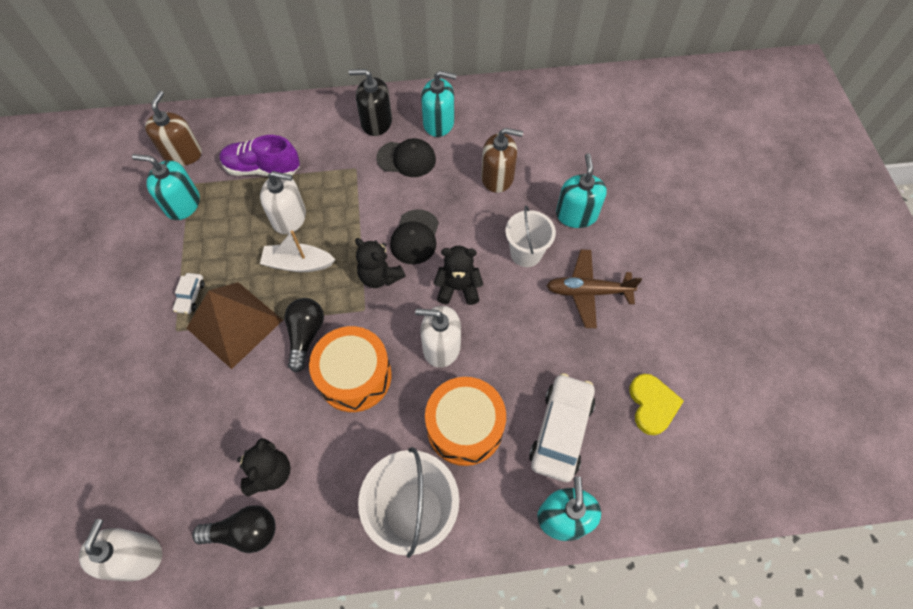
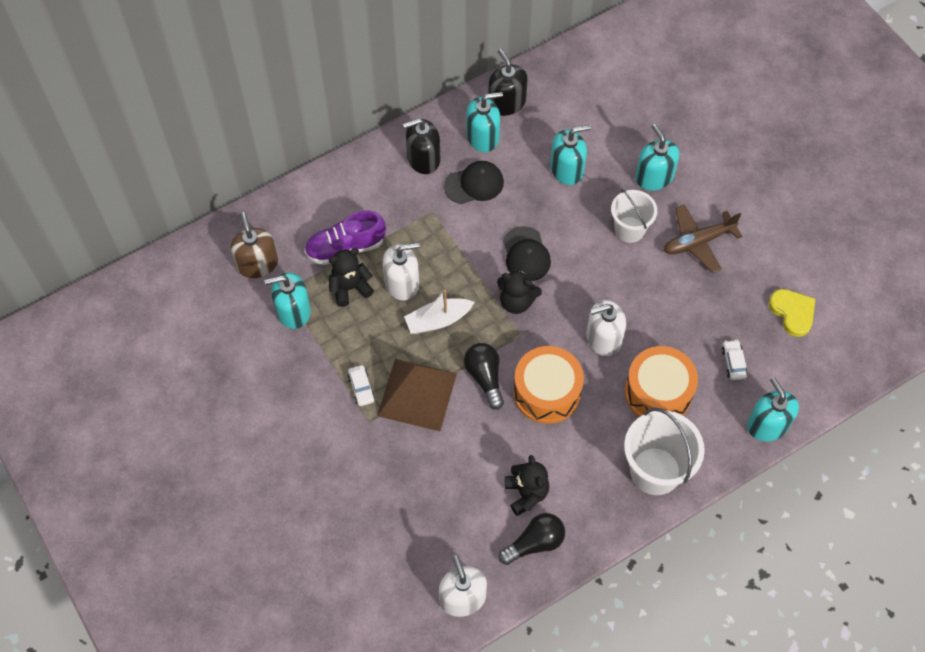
camera: 25 degrees left, 0 degrees up
(458, 288) = (589, 283): black teddy bear -> black teddy bear (350, 288)
(476, 103) = (506, 102): none -> black soap dispenser
(497, 177) = (567, 169): brown soap dispenser -> turquoise soap dispenser
(561, 431) = (733, 362): white car -> white car, size x0.47

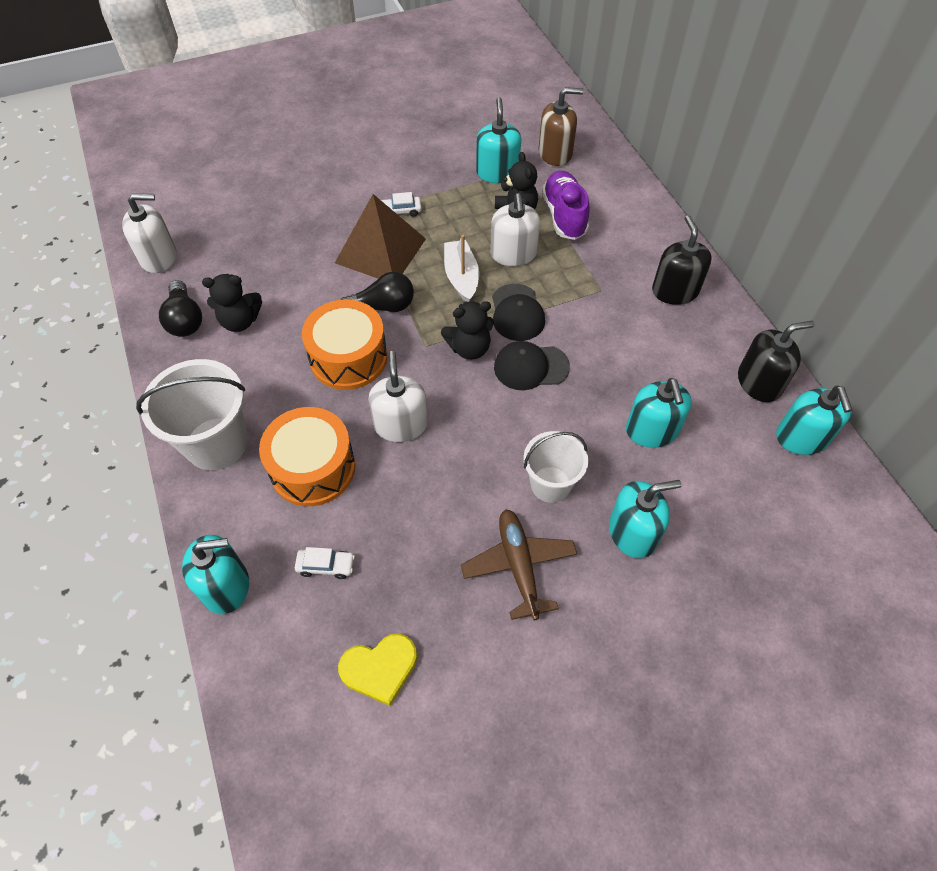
camera: 100 degrees right, 5 degrees down
(474, 184) = (635, 332): black cap -> black cap (517, 313)
(483, 136) = (705, 350): turquoise soap dispenser -> turquoise soap dispenser (801, 437)
(516, 301) = (469, 348): black teddy bear -> black teddy bear turned 135 degrees counterclockwise

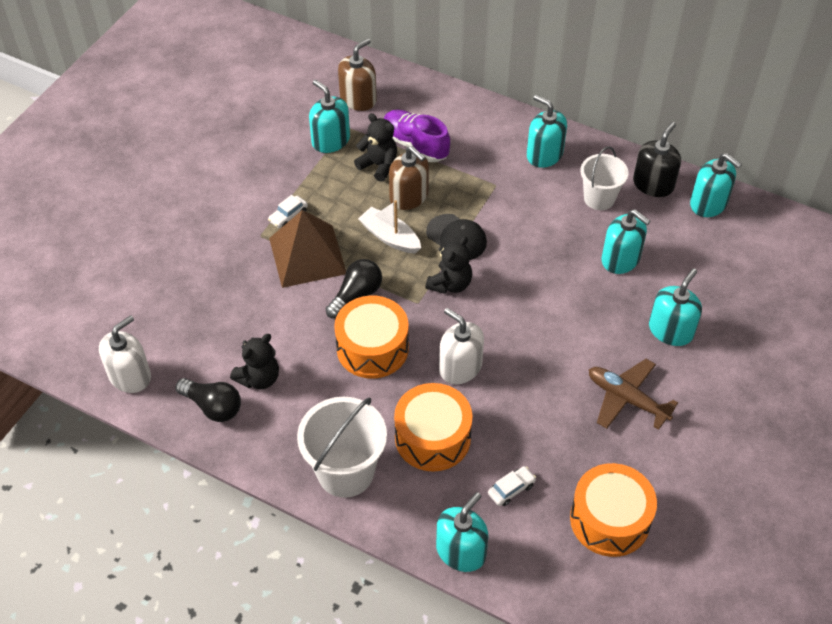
camera: 40 degrees left, 5 degrees down
(380, 668) = (609, 519): yellow heart -> orange drum
(513, 254) = (409, 196): white soap dispenser -> brown soap dispenser
(531, 367) = (504, 269): black cap -> none
(550, 484) = (595, 336): white bucket -> white bucket (599, 198)
(675, 291) = (544, 154): black soap dispenser -> turquoise soap dispenser

